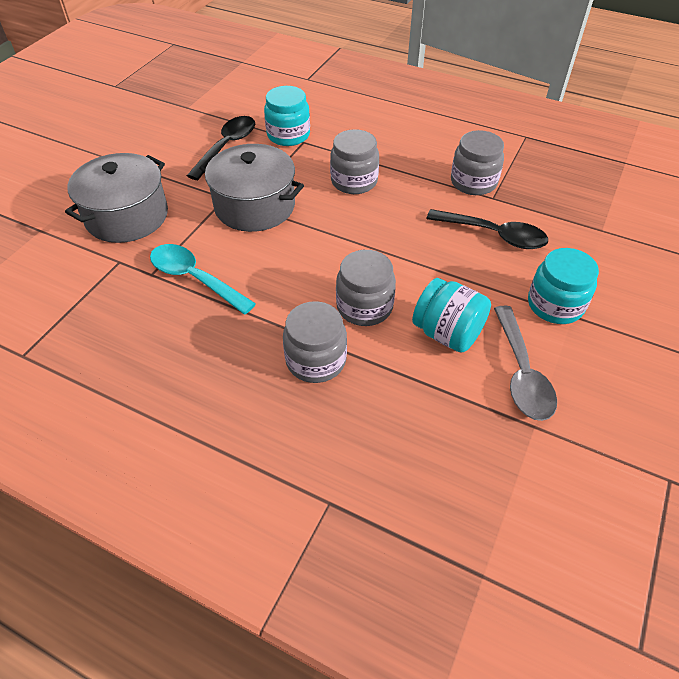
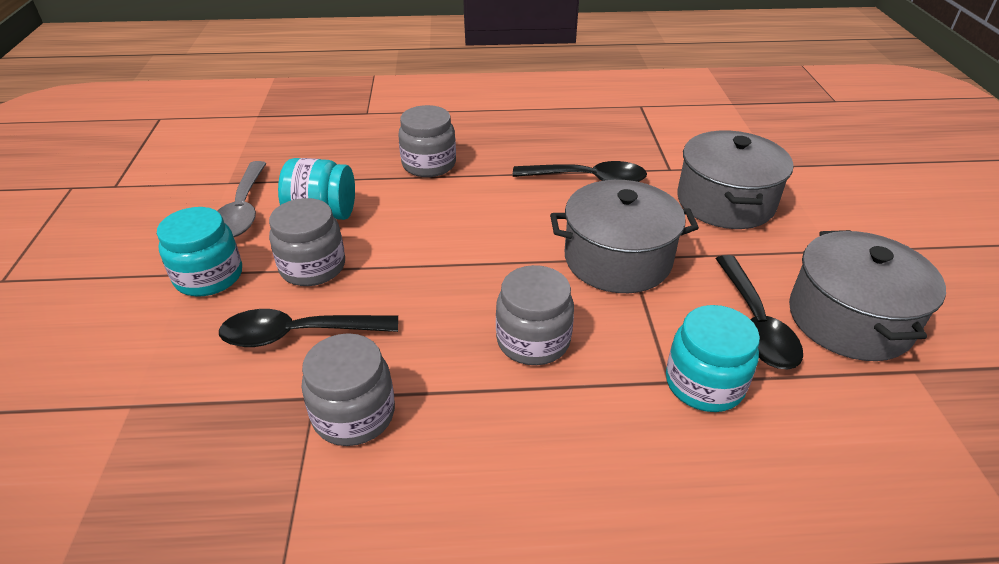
camera: 150 degrees right, 10 degrees down
(178, 132) = (849, 319): none -> grey pot
(195, 278) = (588, 179): turquoise spoon -> black spoon
(364, 307) = (414, 210): grey jar -> grey jar (312, 267)
(521, 373) = (243, 210): grey spoon -> grey spoon turned 150 degrees counterclockwise

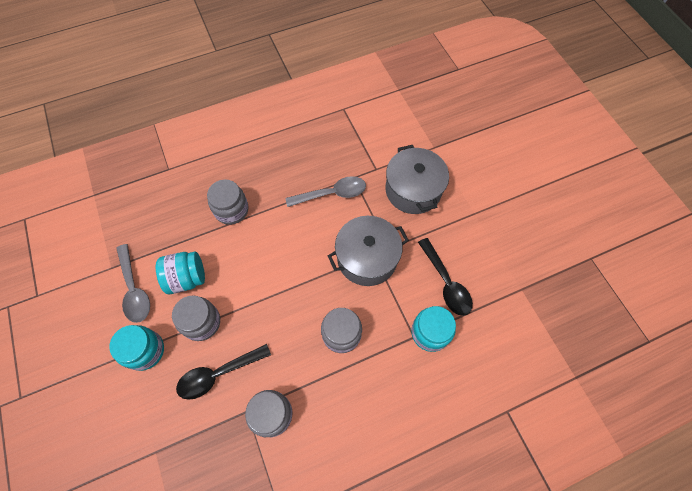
camera: 20 degrees left, 25 degrees up
(588, 179) = (332, 194): black spoon -> grey spoon
(849, 319) = (489, 264): grey pot -> none

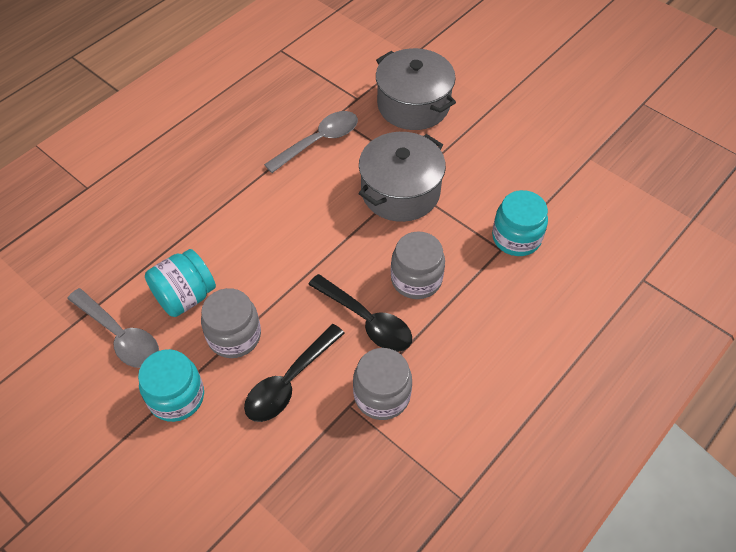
camera: 25 degrees left, 10 degrees down
(231, 210) = (201, 202): grey jar -> none
(446, 283) = (505, 183): black spoon -> black spoon (367, 321)

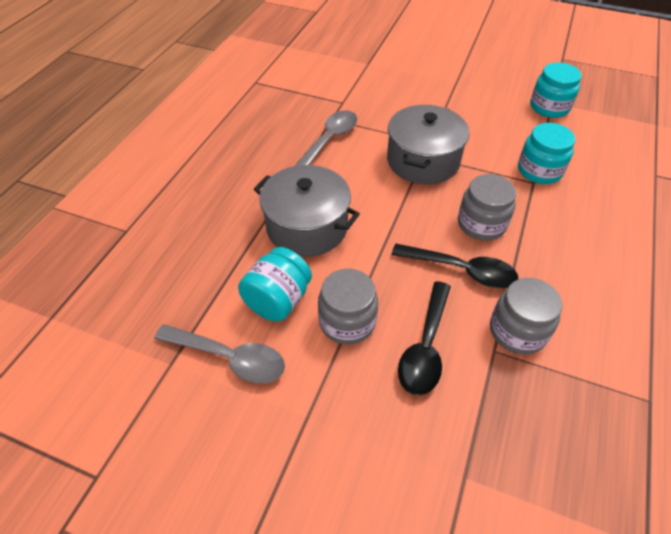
camera: 20 degrees left, 5 degrees down
(176, 397) = (321, 399): turquoise jar -> turquoise jar (549, 107)
(413, 105) = (392, 96): grey pot -> grey pot (307, 227)

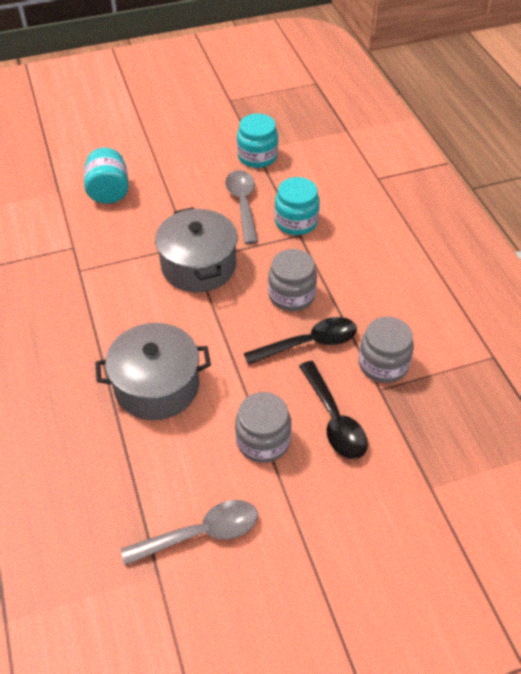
camera: 40 degrees left, 0 degrees up
(278, 300) = (194, 462): turquoise jar -> turquoise jar (109, 192)
(329, 140) = (98, 293): grey spoon -> grey spoon (243, 204)

